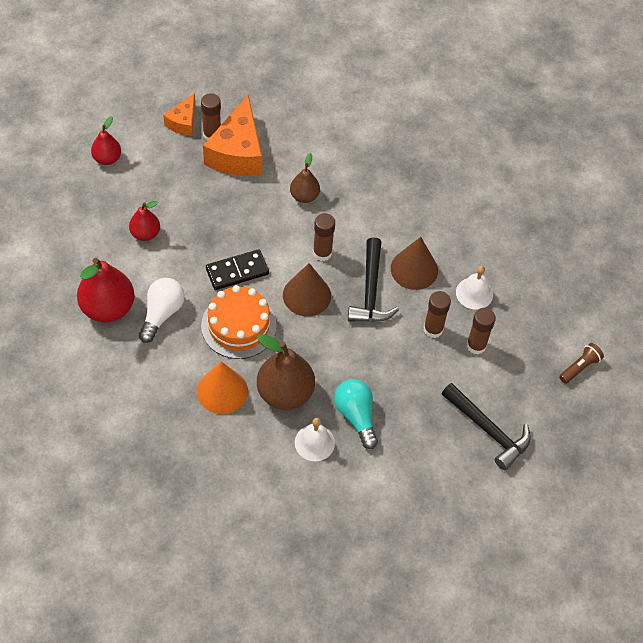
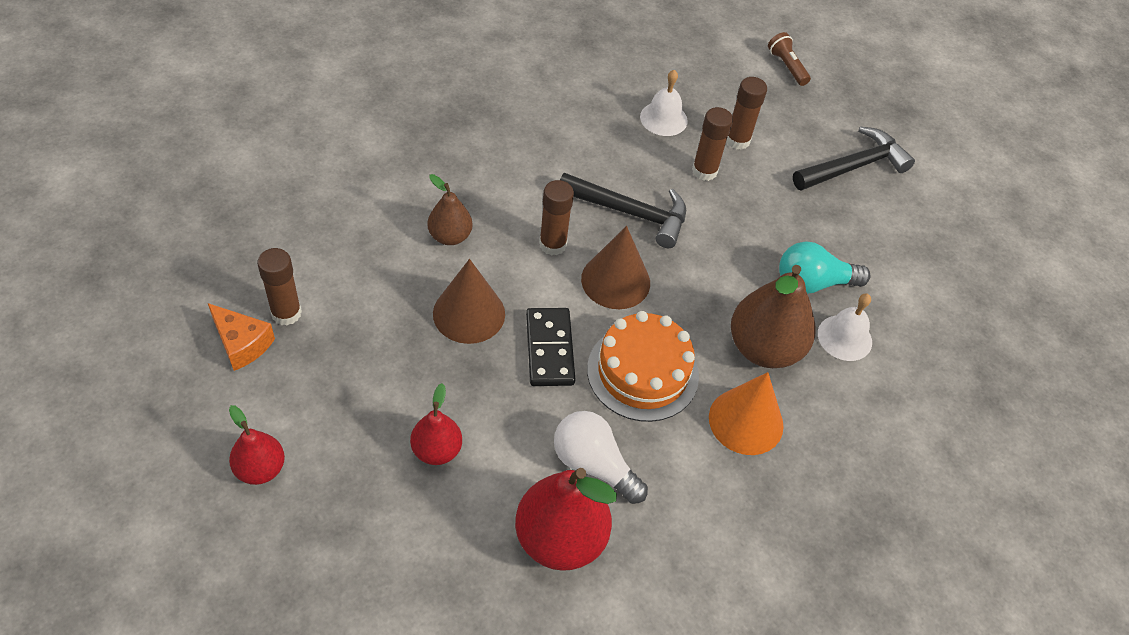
camera: 75 degrees left, 5 degrees down
(237, 153) = (336, 291): orange cheese -> none
(414, 269) = (611, 161): brown cone -> brown cone (469, 313)

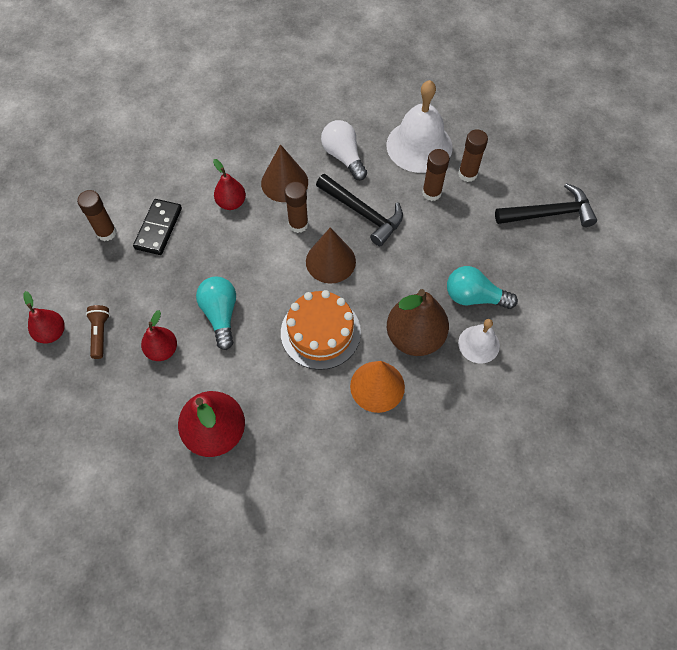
camera: 25 degrees right, 10 degrees up
(241, 343) = (72, 246): orange cheese -> none
(450, 236) = (231, 203): brown pear -> red pear
(469, 313) = (221, 261): brown cone -> brown cone (284, 182)
(498, 383) = (220, 314): none -> turquoise light bulb
(550, 349) = (264, 299): black domino -> black domino (158, 228)
(593, 465) = (259, 388): white light bulb -> white light bulb (343, 156)
(663, 118) = (419, 146): white bell -> white bell, size x1.84
(787, 66) = (533, 122): brown flashlight -> brown flashlight (100, 333)

